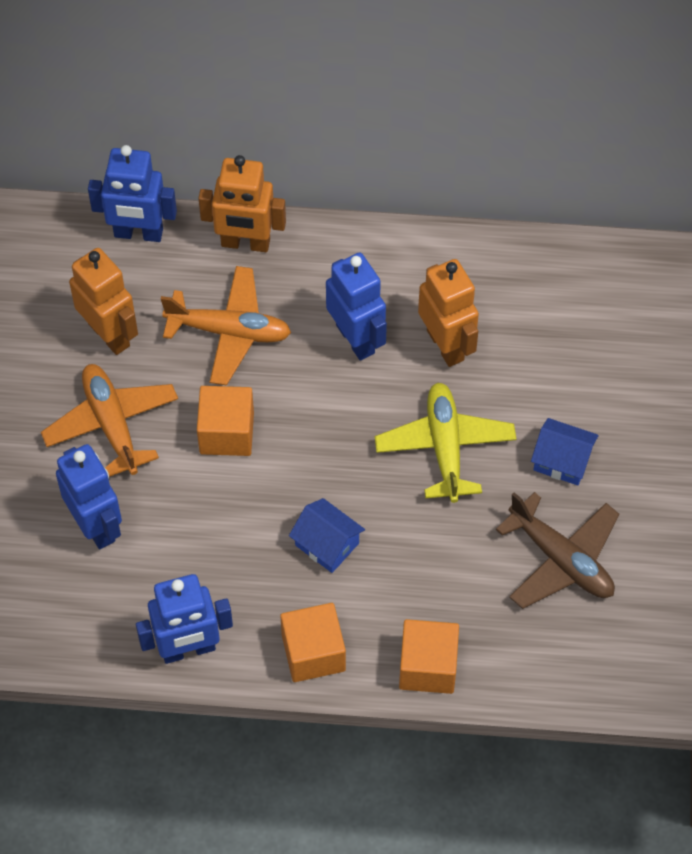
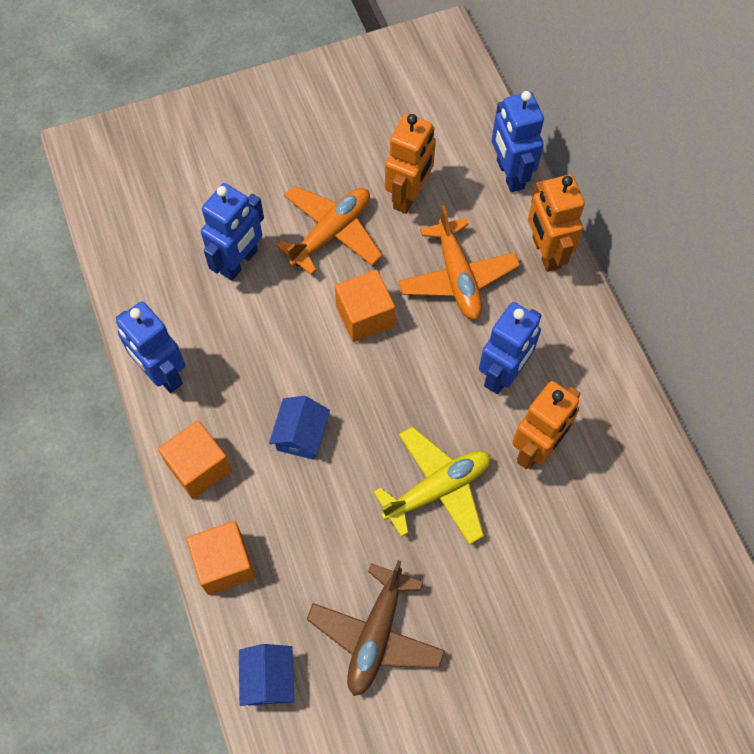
camera: 65 degrees right, 5 degrees up
(562, 460) = (474, 595): blue house -> blue house (268, 679)

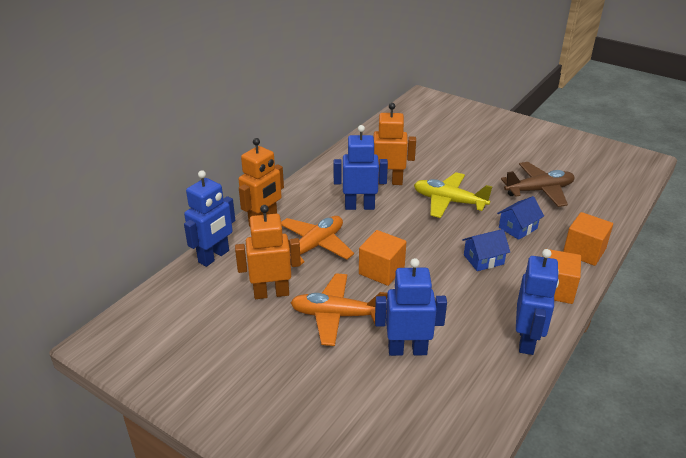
camera: 125 degrees left, 30 degrees down
(268, 679) = (605, 211): blue house -> blue house (518, 228)

